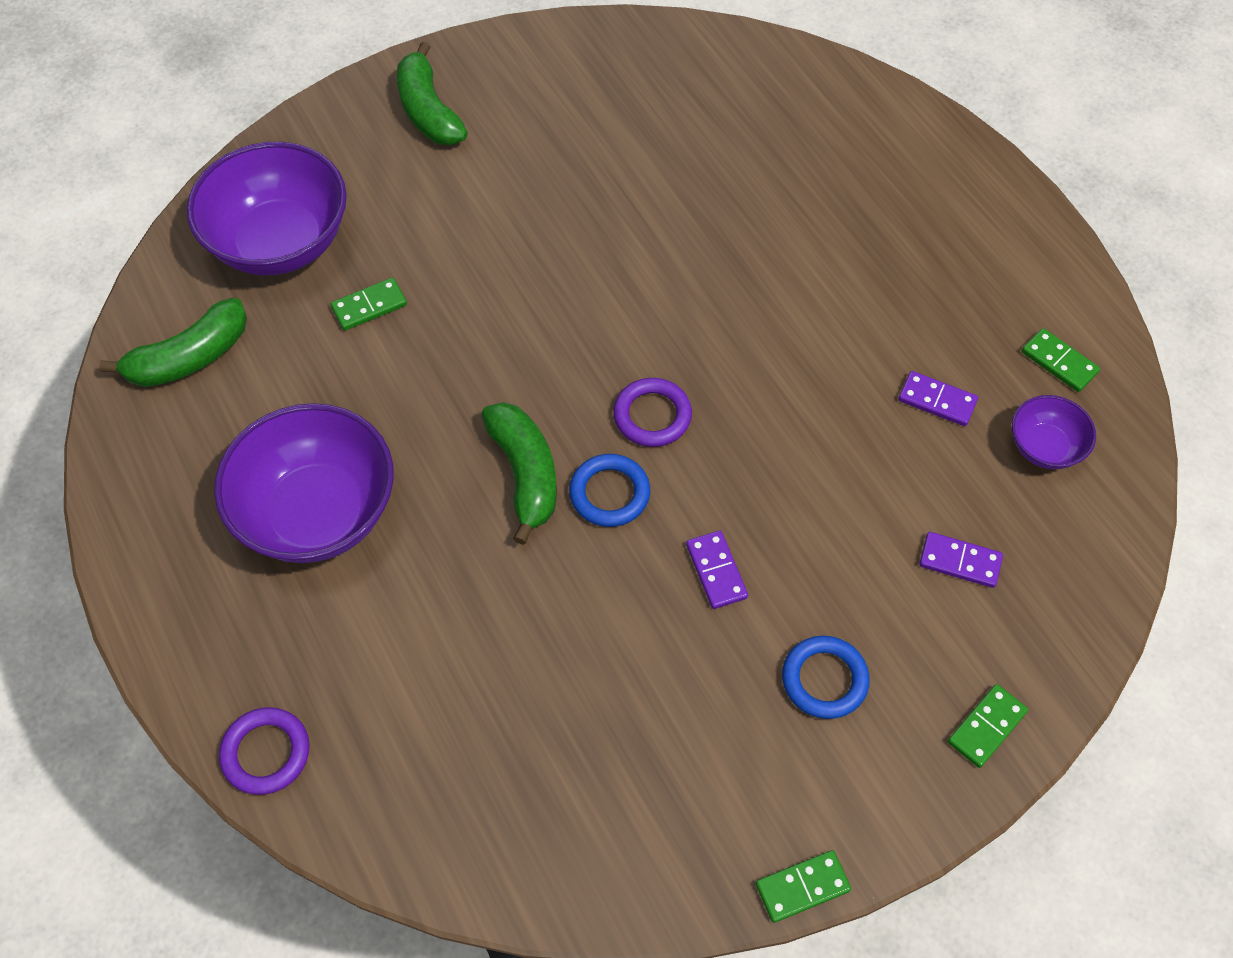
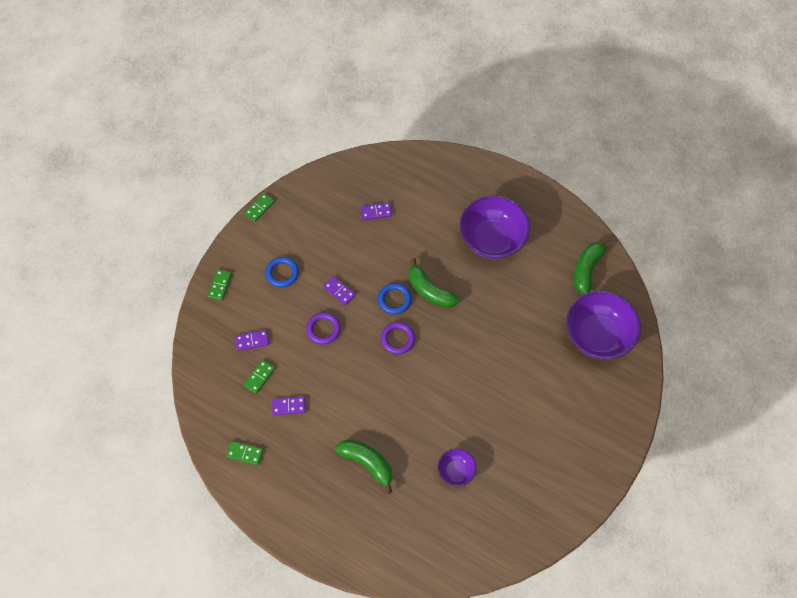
camera: 150 degrees right, 5 degrees up
(266, 753) = (447, 162): purple ring -> purple ring (323, 329)
(369, 306) = (538, 326): green domino -> green domino (259, 377)
(428, 111) = (592, 437): green banana -> green banana (367, 463)
(522, 715) = (376, 212): none -> purple domino
(1044, 447) = (237, 407): purple bowl -> purple bowl (456, 470)

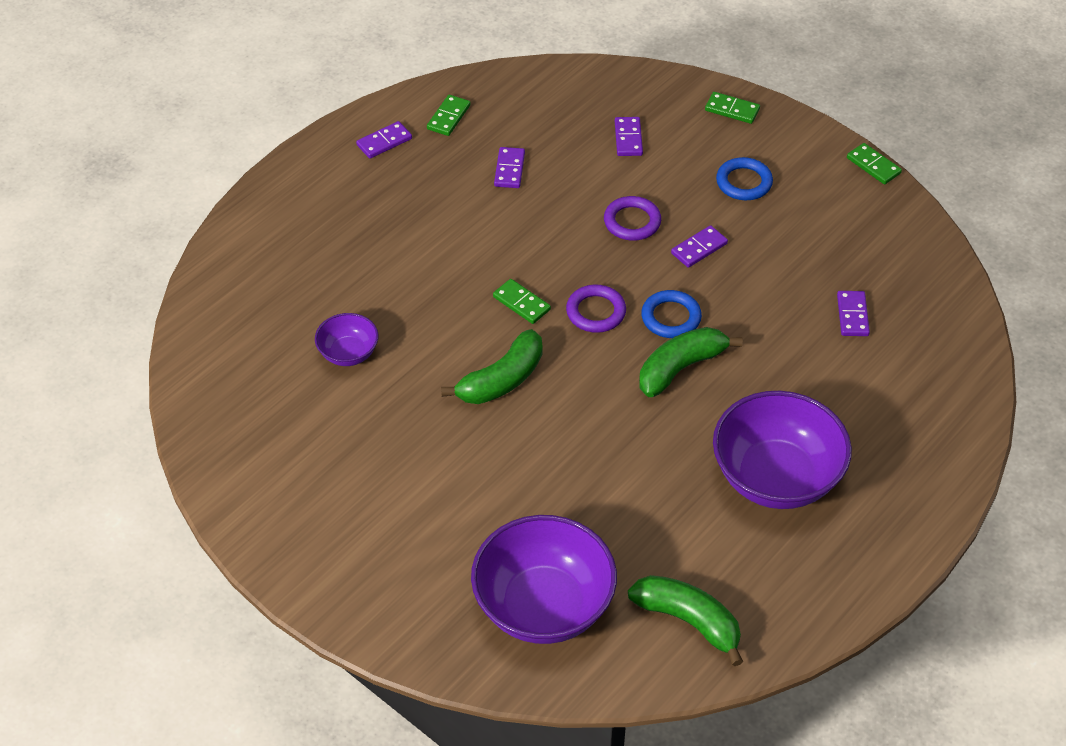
camera: 100 degrees right, 15 degrees down
(259, 377) = (565, 141): green domino -> green domino (521, 303)
(273, 490) = (384, 142): none -> purple domino
(367, 463) = (393, 248): green banana -> green banana (502, 380)

